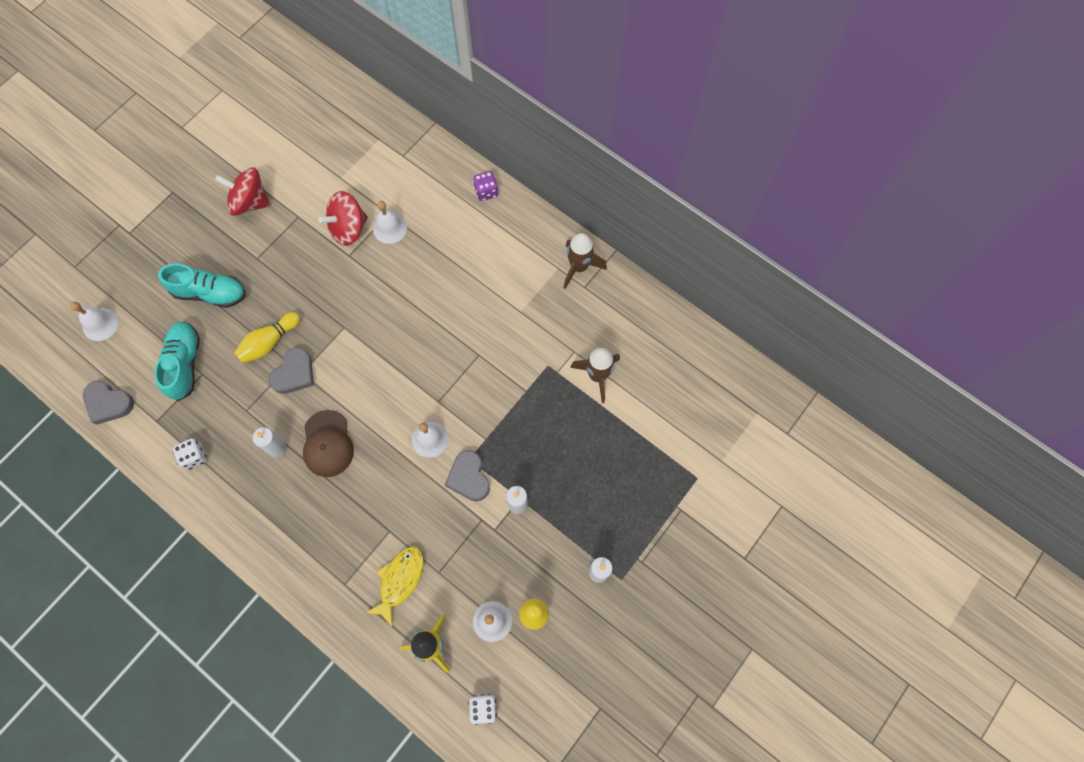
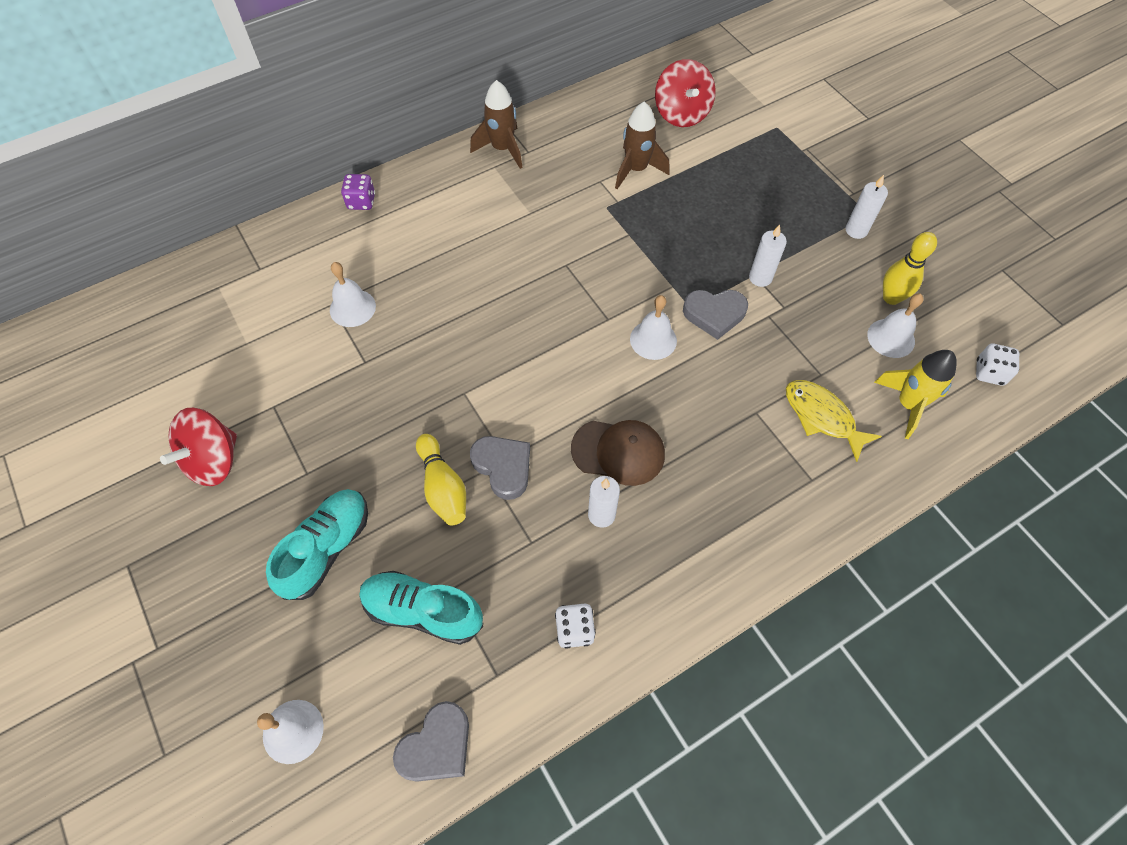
camera: 70 degrees left, 10 degrees down
(348, 228) = (326, 352): red spinning top -> red spinning top (681, 113)

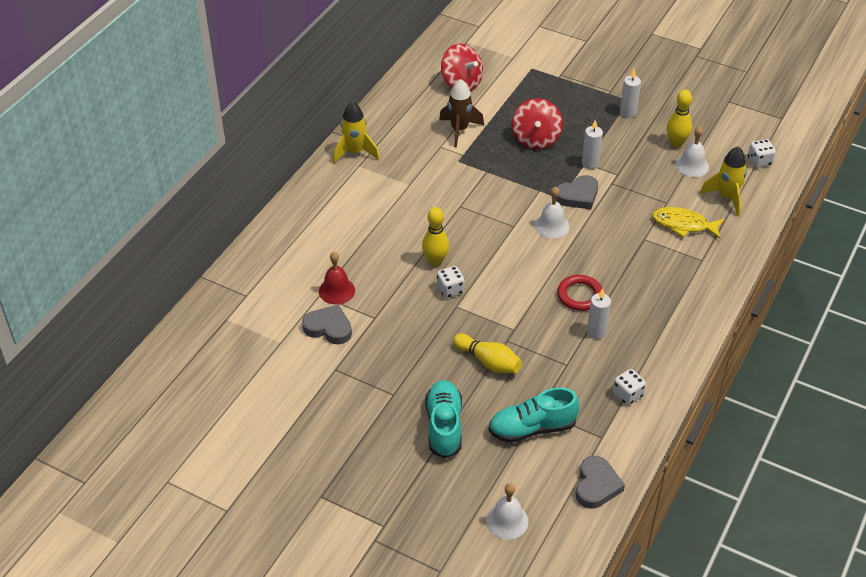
camera: 30 degrees left, 15 degrees down
(213, 460) = (323, 416): red spinning top -> red spinning top (536, 139)
(352, 308) = (336, 290): white bell -> red bell
(361, 202) = (282, 225): purple dice -> none
(473, 368) = (450, 290): none -> white dice
(485, 322) = (435, 261): none -> yellow bowling pin
(502, 149) = (355, 152): brown rocket -> yellow rocket
(503, 467) = (516, 334): grey heart -> grey heart (328, 328)
(618, 452) = (580, 295): brown cap -> red ring

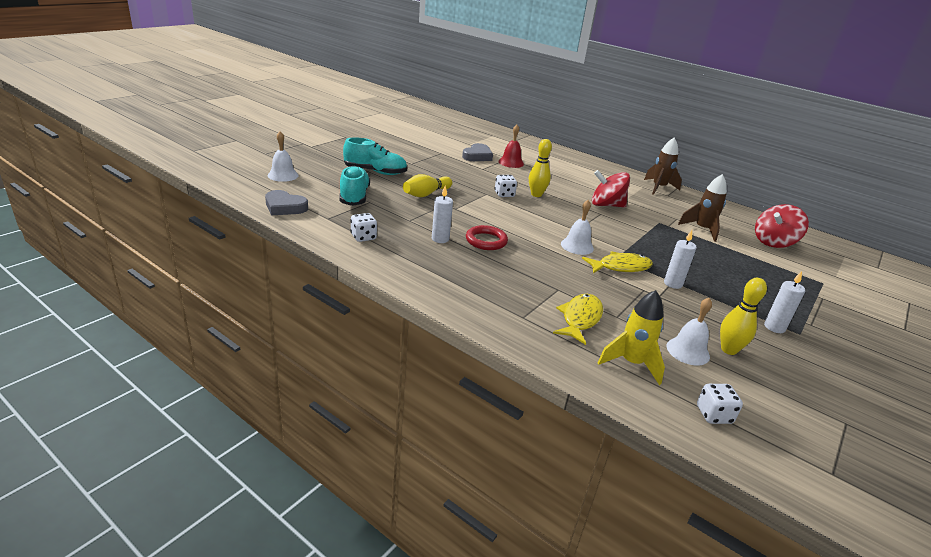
camera: 95 degrees right, 15 degrees down
(355, 152) = (659, 188): yellow rocket -> brown rocket
(536, 139) = (702, 262): red spinning top -> red spinning top (606, 205)
(578, 196) = (620, 267): grey heart -> yellow fish

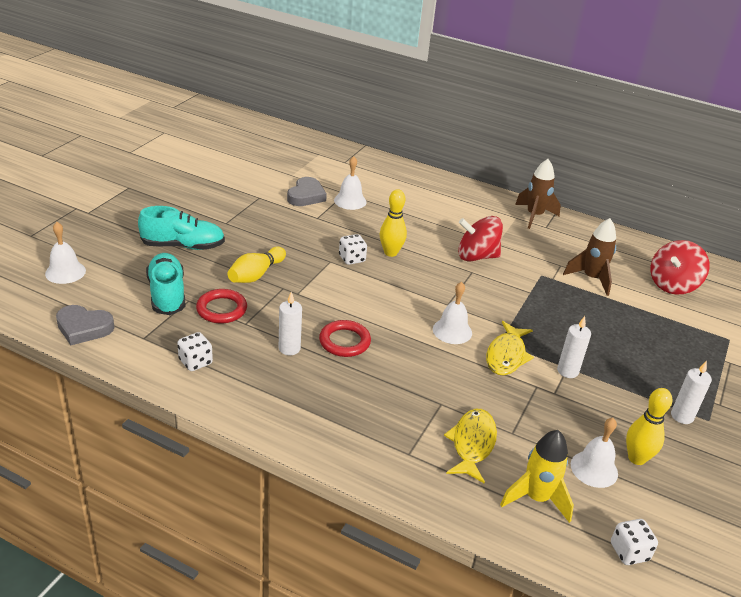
camera: 10 degrees left, 5 degrees up
(393, 210) = (221, 309): none -> red ring
(511, 162) = (350, 201): red bell -> white bell
(620, 267) = (506, 355): yellow fish -> yellow fish turned 135 degrees clockwise

